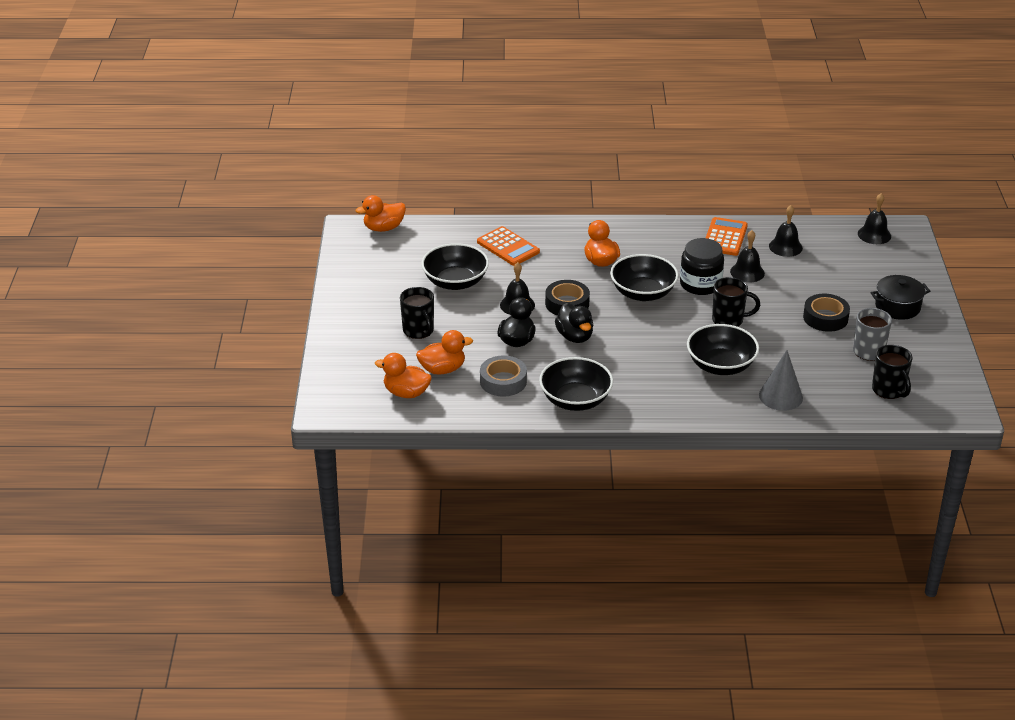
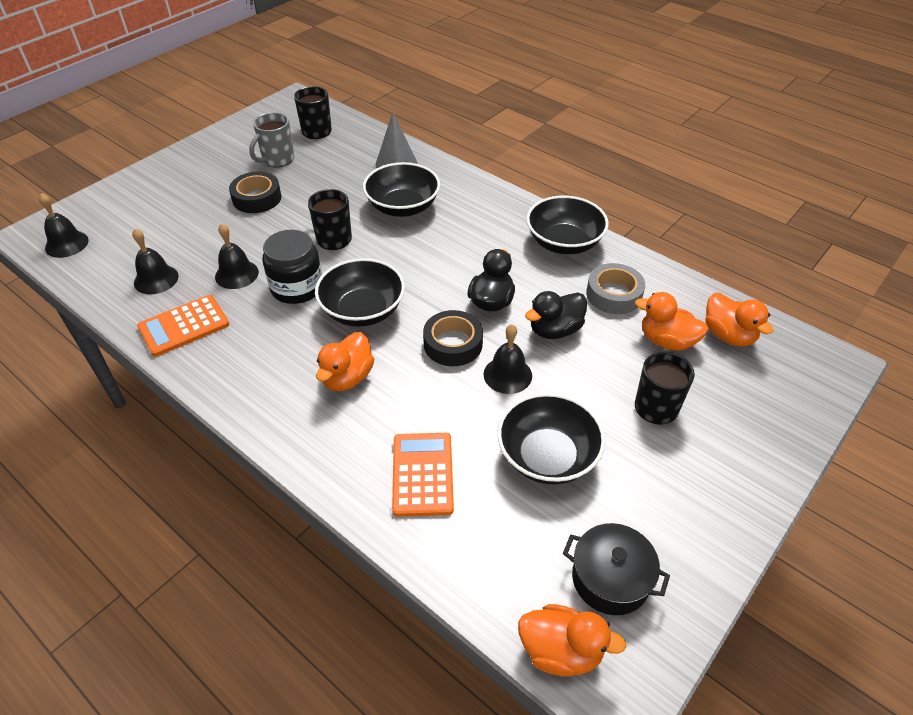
camera: 140 degrees left, 10 degrees up
(897, 307) = (190, 176): black pot -> black pot (610, 579)

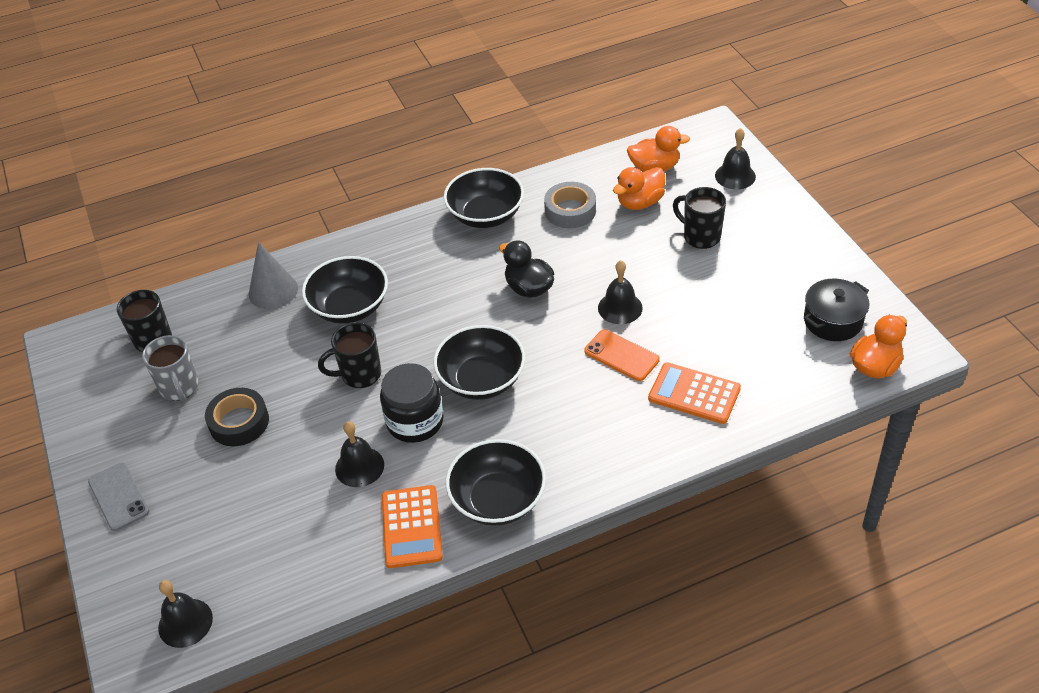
camera: 60 degrees left, 0 degrees up
(156, 279) = (317, 540): black bell -> black bell (735, 176)
(169, 173) = (118, 497): none -> grey phone
(347, 378) = (561, 414): orange duck -> none
(444, 397) = (621, 355): none -> orange phone
(453, 344) = (564, 330): black tape -> none
(547, 456) = (715, 314): black bowl -> black bowl (498, 499)
(555, 330) = (588, 261): black duck -> none

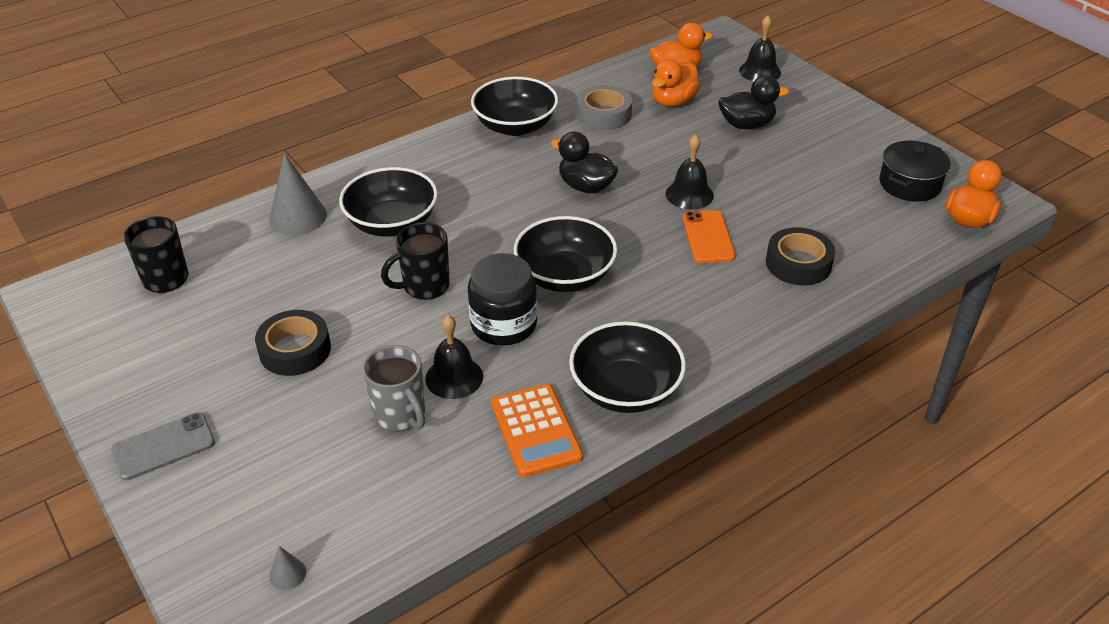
camera: 15 degrees left, 5 degrees down
(118, 497) = (163, 447): grey phone -> grey phone turned 75 degrees counterclockwise
(179, 388) = (212, 324): grey mug -> grey mug (400, 415)
(185, 622) = (287, 574): black bell -> grey cone
(621, 355) = (708, 237): orange phone -> orange phone turned 60 degrees clockwise
(694, 394) = (798, 263): orange calculator -> black tape
(700, 236) = (746, 125): black mug -> black duck

